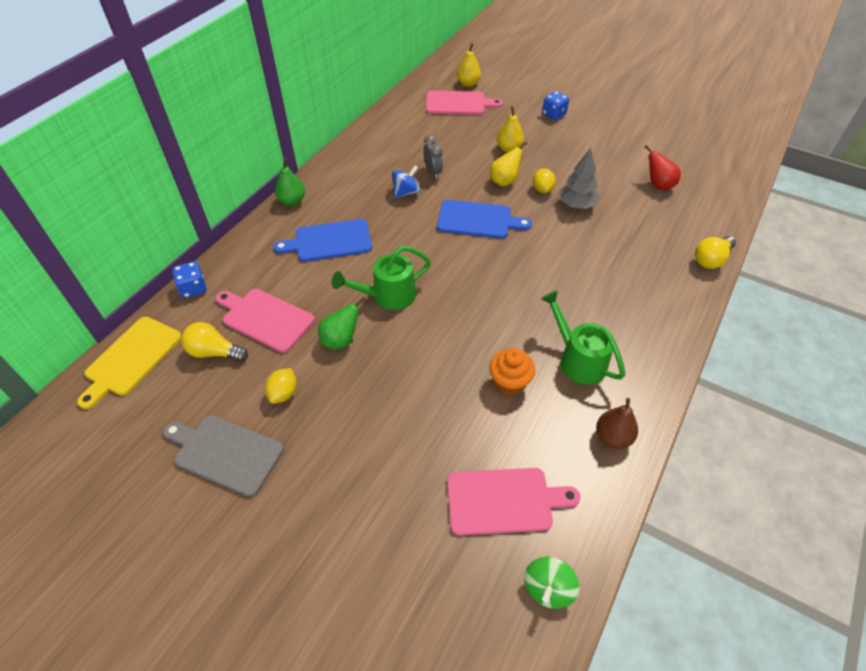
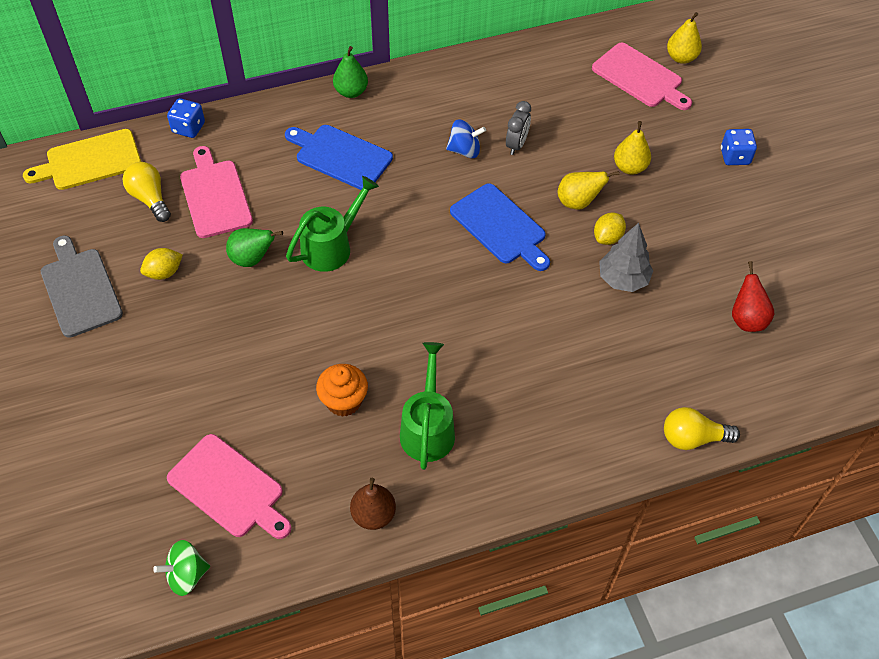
camera: 40 degrees right, 5 degrees up
(387, 296) = (332, 246): green watering can -> green watering can turned 120 degrees clockwise

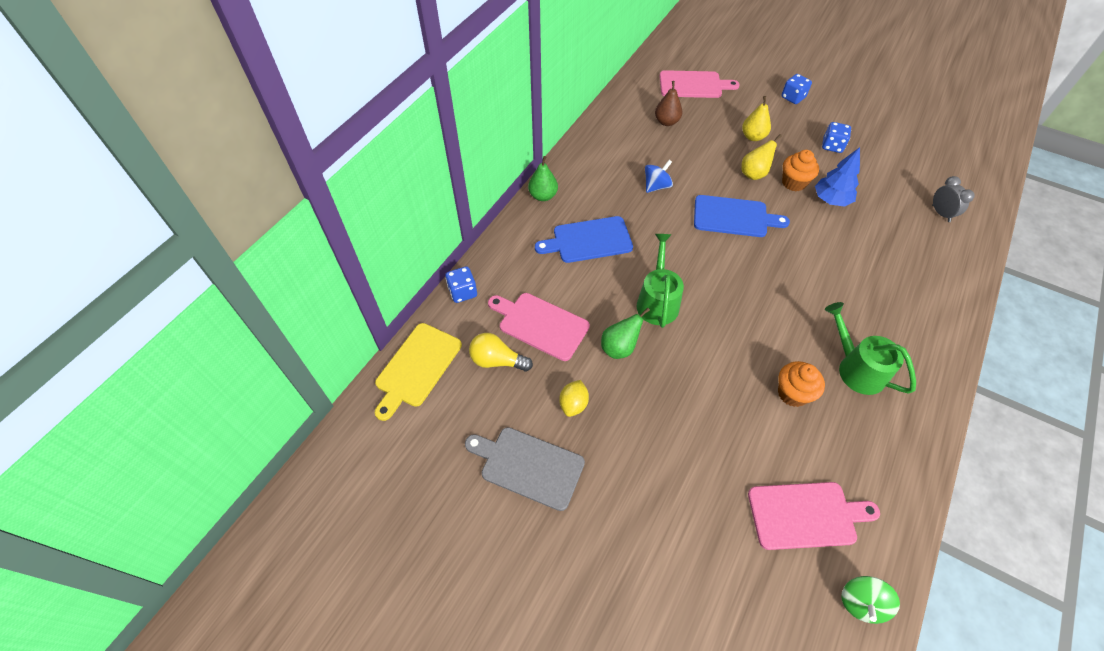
camera: 40 degrees left, 0 degrees up
(373, 515) = (901, 450): brown pear -> brown pear (666, 122)
(516, 145) = (680, 164): grey clock -> grey clock (940, 213)
(607, 237) = (793, 183): yellow lemon -> orange cupcake
(623, 279) = (831, 200): grey tree -> blue tree
(681, 58) = (699, 62): yellow pear -> none
(692, 438) = (974, 261): yellow light bulb -> none
(705, 231) = (832, 146): none -> blue dice
(746, 319) = (910, 178): red pear -> none

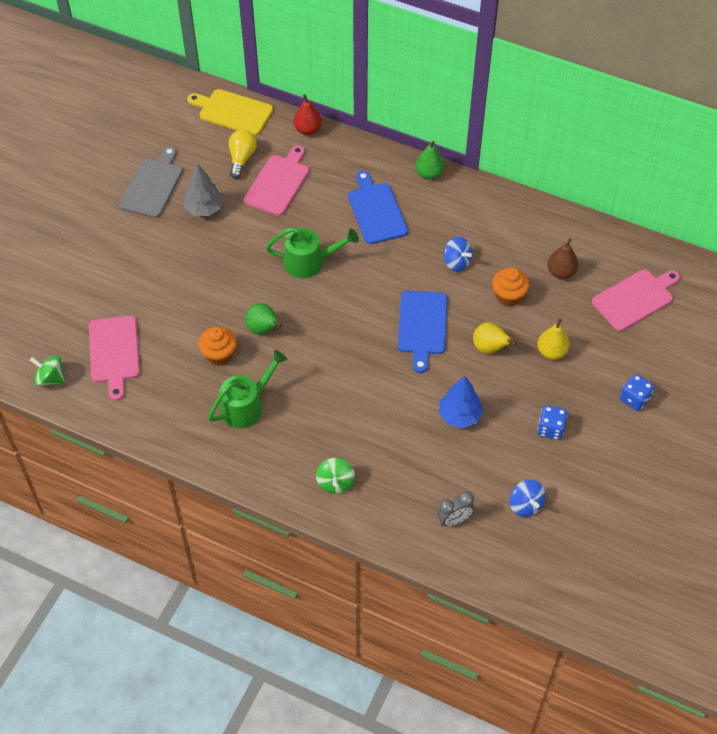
camera: 85 degrees right, 0 degrees up
(463, 292) = (308, 129): blue dice -> red pear
(573, 404) = (204, 209): yellow lemon -> grey tree
(619, 348) = (258, 236): green pear -> green pear (263, 329)
(693, 85) = (635, 299): pink cutting board -> pink cutting board turned 120 degrees counterclockwise
(793, 183) = (481, 384): orange cupcake -> orange cupcake (508, 296)
(911, 168) = (525, 505): none -> blue spinning top
(929, 295) = (335, 482): none -> green spinning top

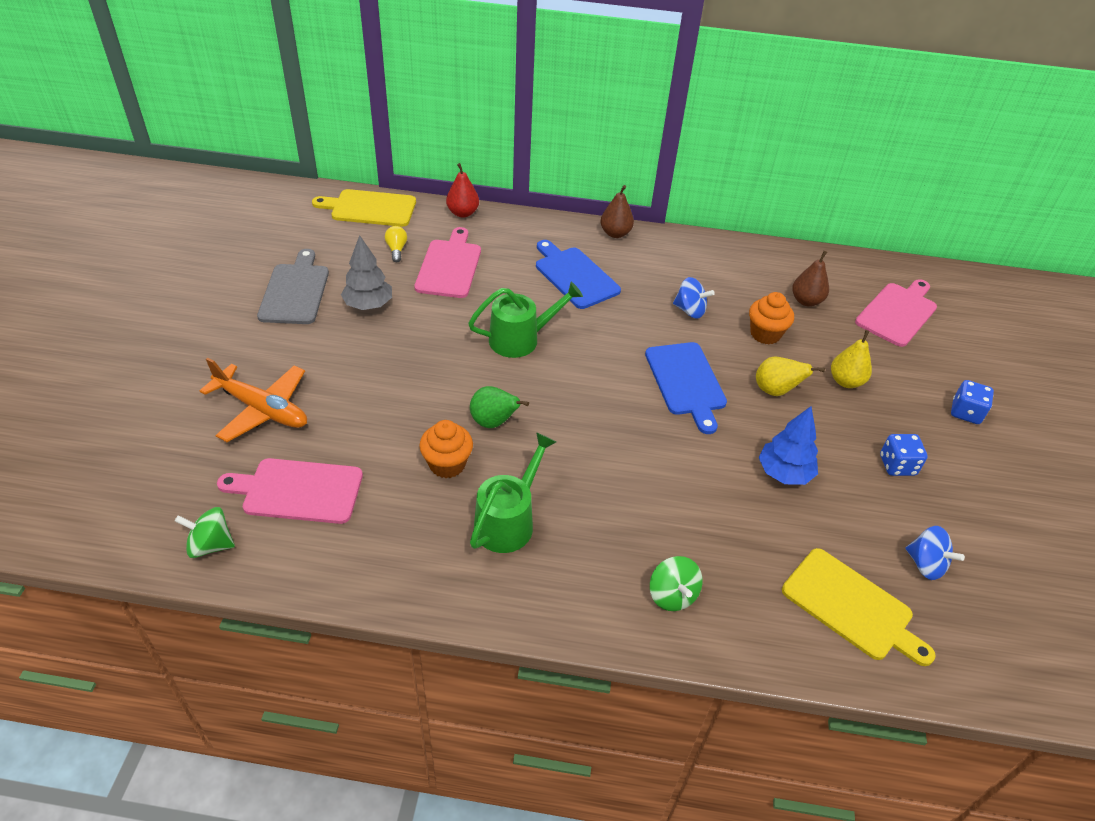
camera: 20 degrees left, 10 degrees down
(105, 285) = (262, 409): none -> orange plane
(114, 352) = (298, 490): pink cutting board -> pink cutting board turned 120 degrees clockwise
(241, 158) = (396, 249): yellow light bulb -> yellow light bulb, size x0.66
(429, 174) = (615, 233): green pear -> brown pear
(454, 520) = (851, 607): grey clock -> yellow cutting board

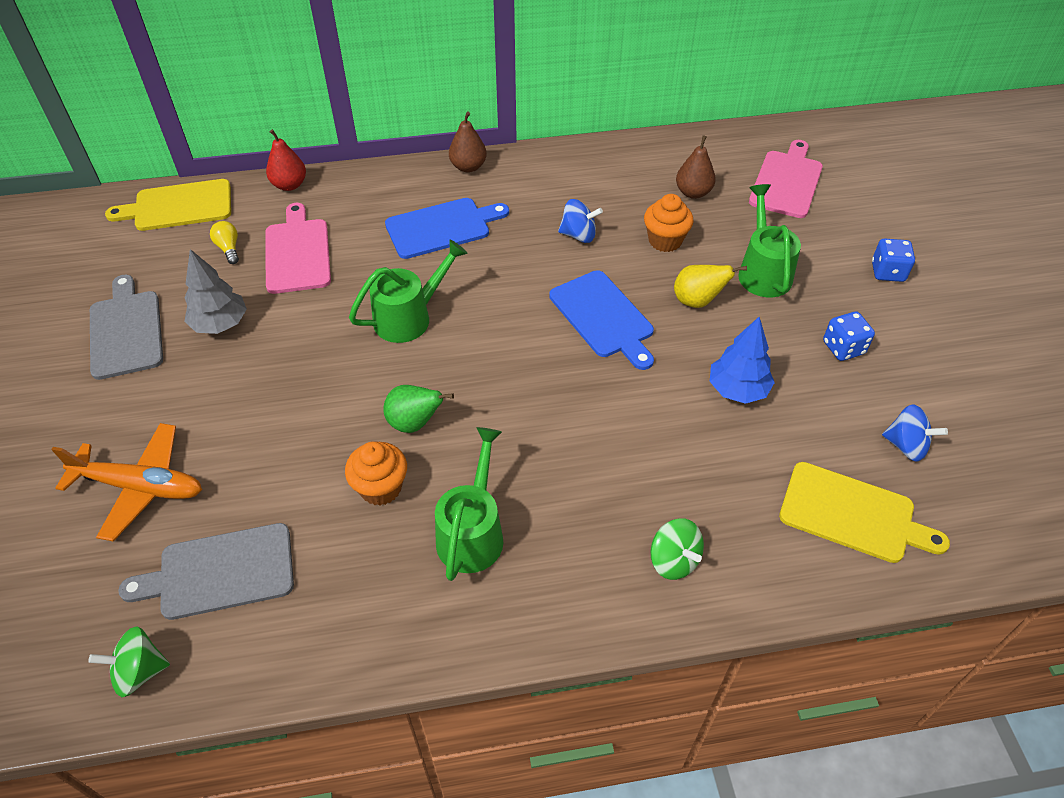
camera: 15 degrees left, 5 degrees up
(298, 490) = (220, 572): pink cutting board -> grey cutting board
(575, 276) = (442, 227): blue cutting board -> blue cutting board turned 120 degrees clockwise
(846, 381) = (762, 271): yellow pear -> green watering can

